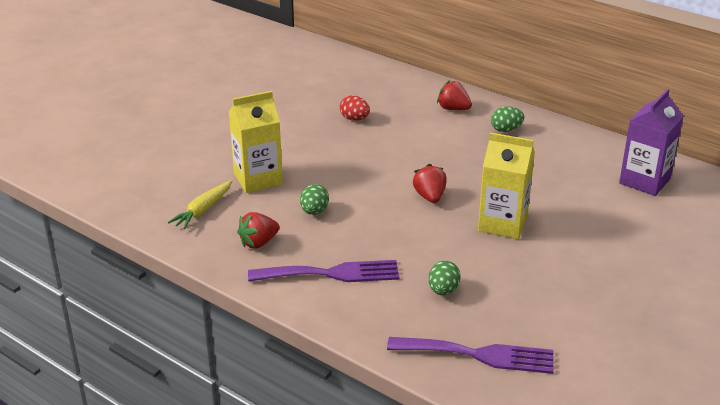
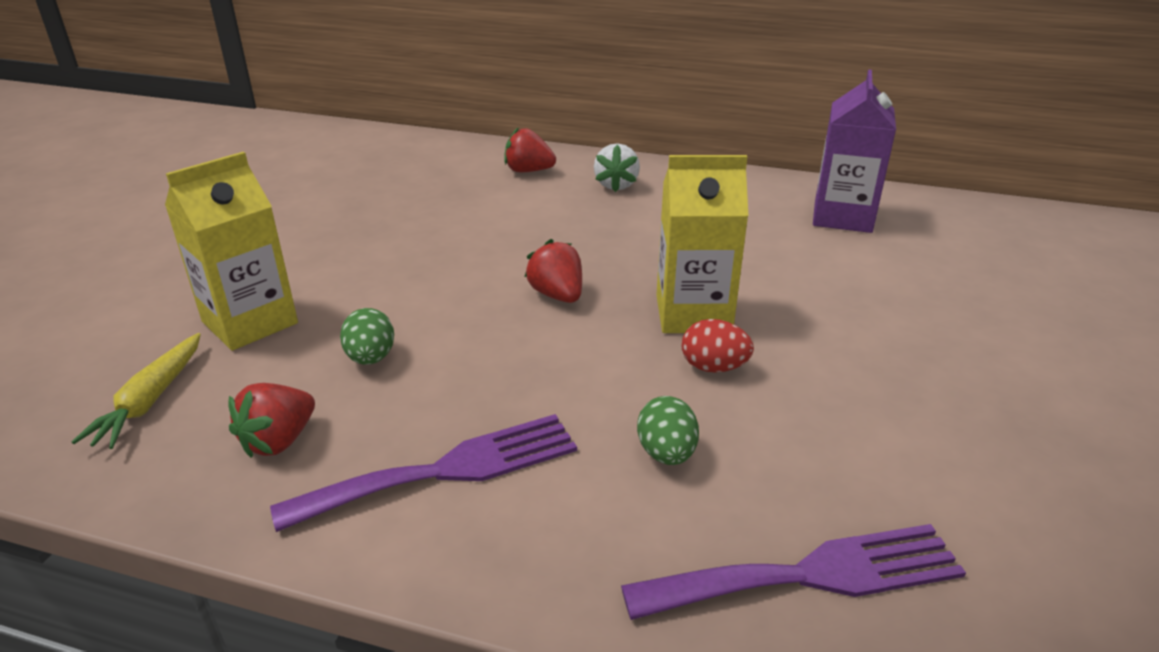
camera: 20 degrees left, 0 degrees up
(354, 119) = (388, 205): red egg -> red egg (713, 367)
(506, 130) = (616, 185): green egg -> white strawberry

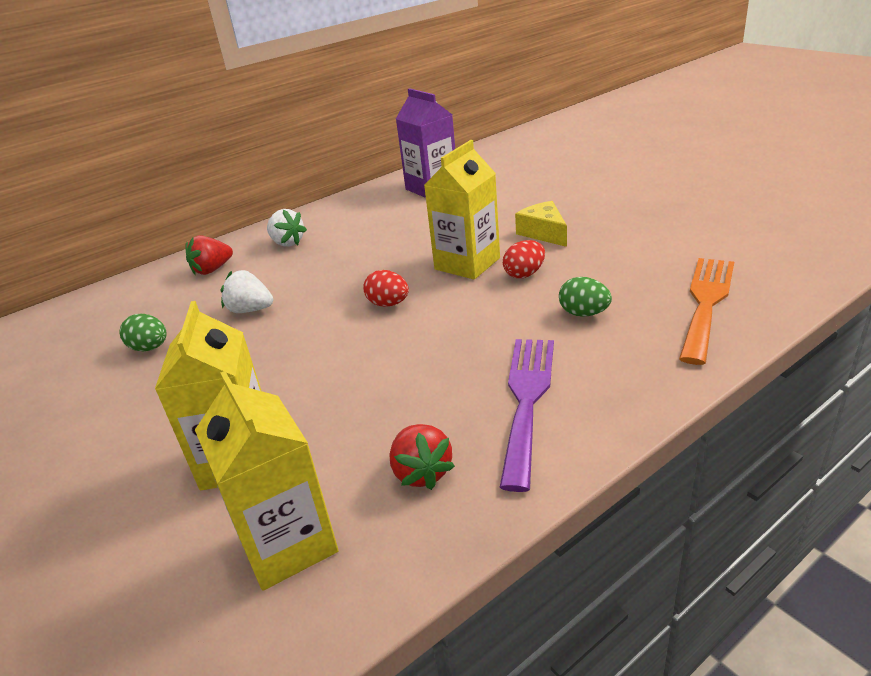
camera: 50 degrees left, 0 degrees up
(150, 400) = (287, 543): yellow carrot -> yellow carton
(371, 358) = (367, 404): green egg -> green egg (150, 348)
(478, 222) = (250, 310): none -> white strawberry
(557, 295) = (388, 304): red strawberry -> red egg
(809, 575) = (706, 303): purple fork -> orange fork
(835, 344) = (543, 233): none -> yellow cheese

